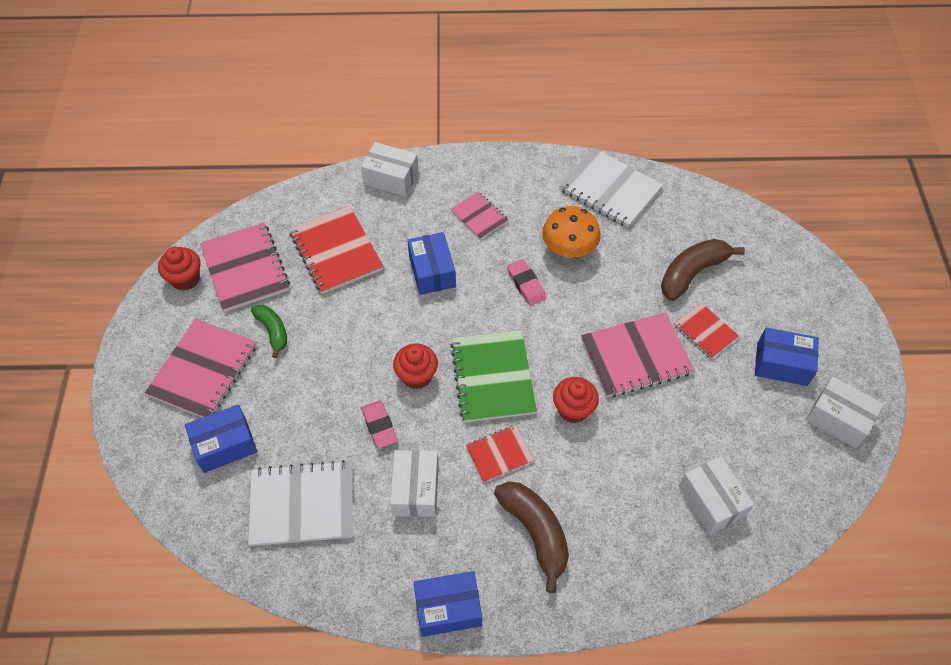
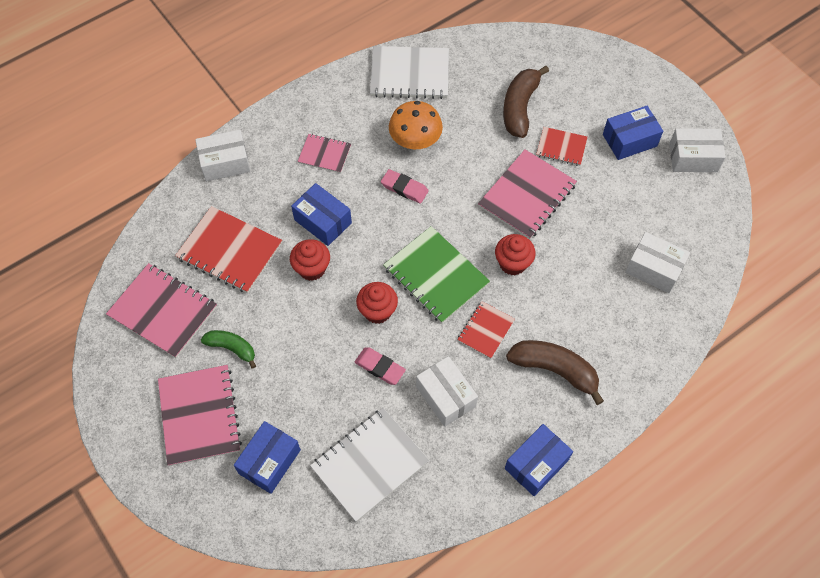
camera: 35 degrees left, 5 degrees up
(185, 279) = (117, 352): red cupcake -> red cupcake (312, 268)

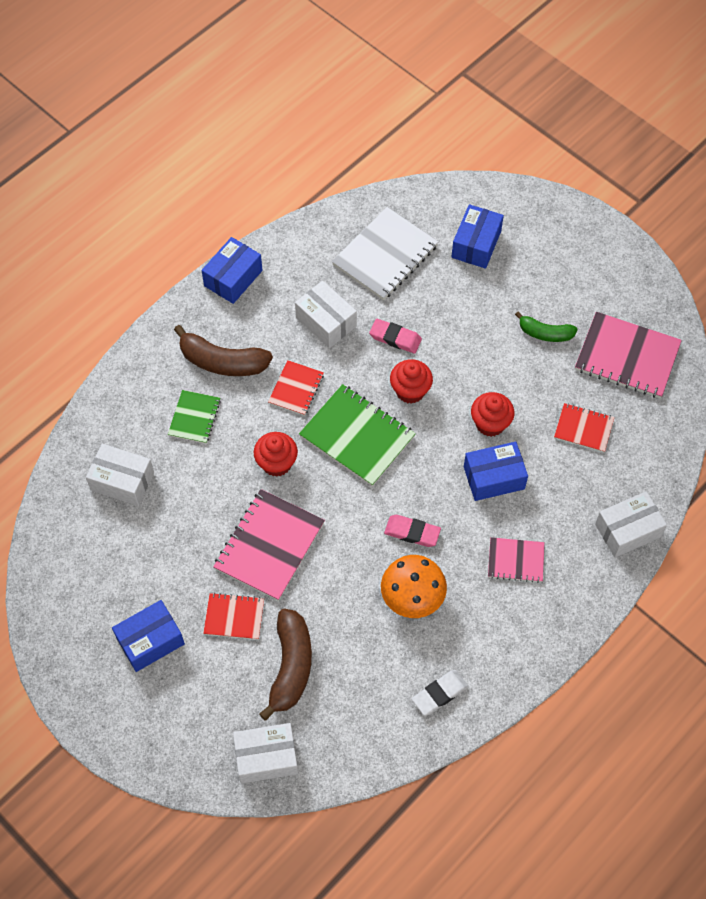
camera: 170 degrees right, 0 degrees up
(199, 416) = (553, 271): pink notebook -> none
(229, 251) = (583, 428): red notebook -> red notebook, size x0.56
(323, 221) = (494, 478): blue box -> blue box turned 45 degrees counterclockwise
(409, 74) = (439, 694): white notebook -> white eraser
(585, 317) = (194, 418): none -> green notebook
(693, 158) = (72, 629): white box -> white box (266, 757)

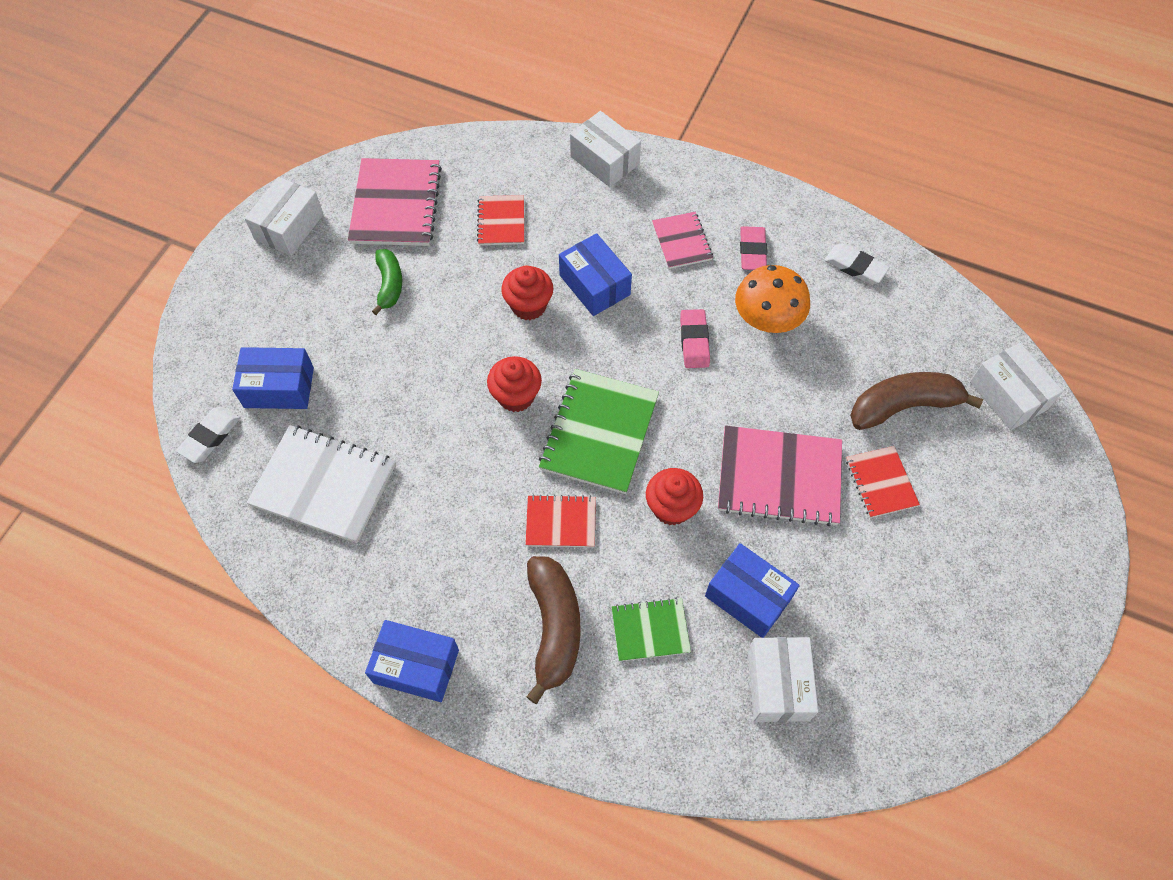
camera: 110 degrees left, 0 degrees up
(150, 641) = (956, 561): blue box -> blue box (748, 597)
(326, 322) = (449, 521): white box -> white box (289, 227)
(395, 338) = (447, 434): pink eraser -> pink eraser (752, 251)
(450, 198) = (210, 437): none -> white eraser

